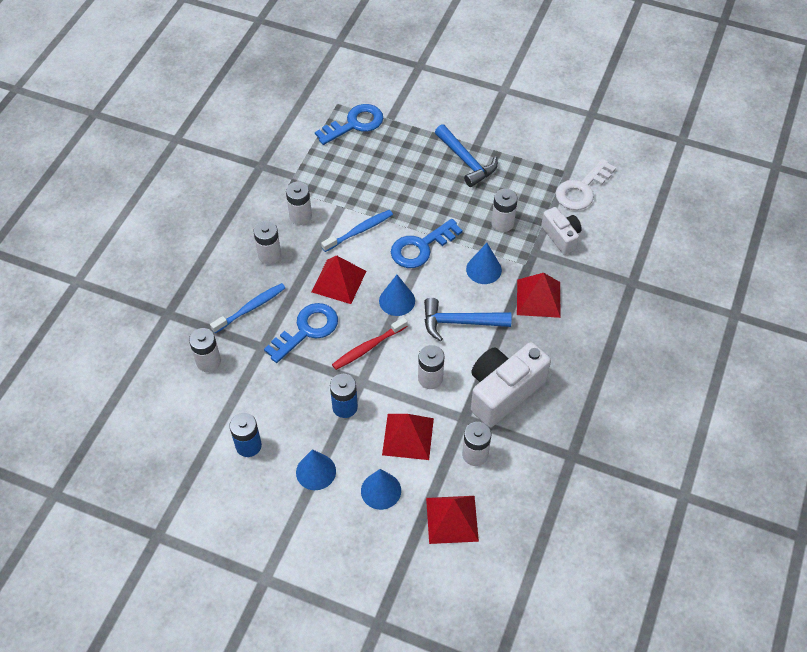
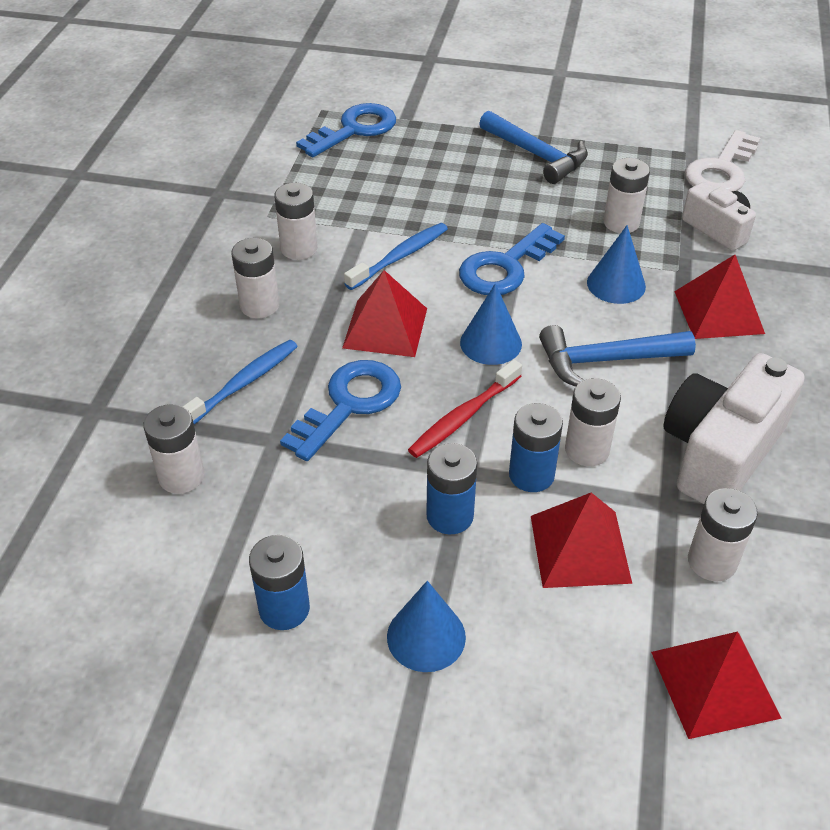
camera: 10 degrees left, 10 degrees down
(381, 490) = (561, 652): blue cone -> none
(395, 389) = (531, 475): none -> blue battery

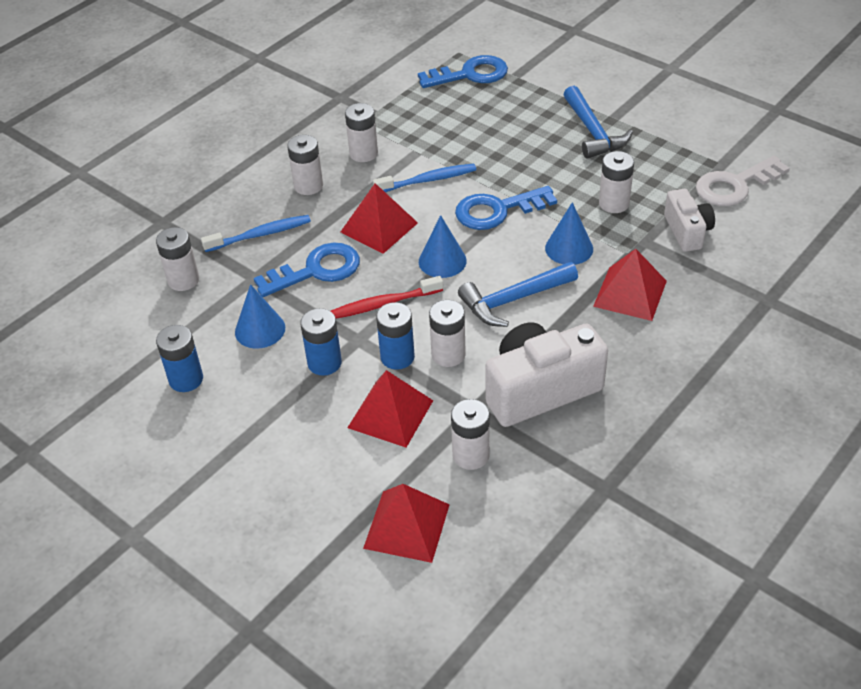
camera: 30 degrees right, 0 degrees up
(426, 636) = (254, 427): blue cone -> blue cone (260, 329)
(606, 360) = (513, 300): blue hammer -> blue hammer turned 45 degrees counterclockwise

